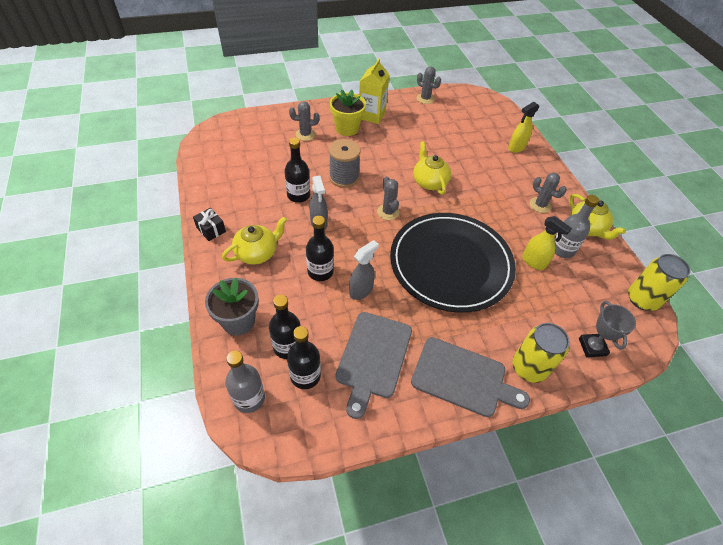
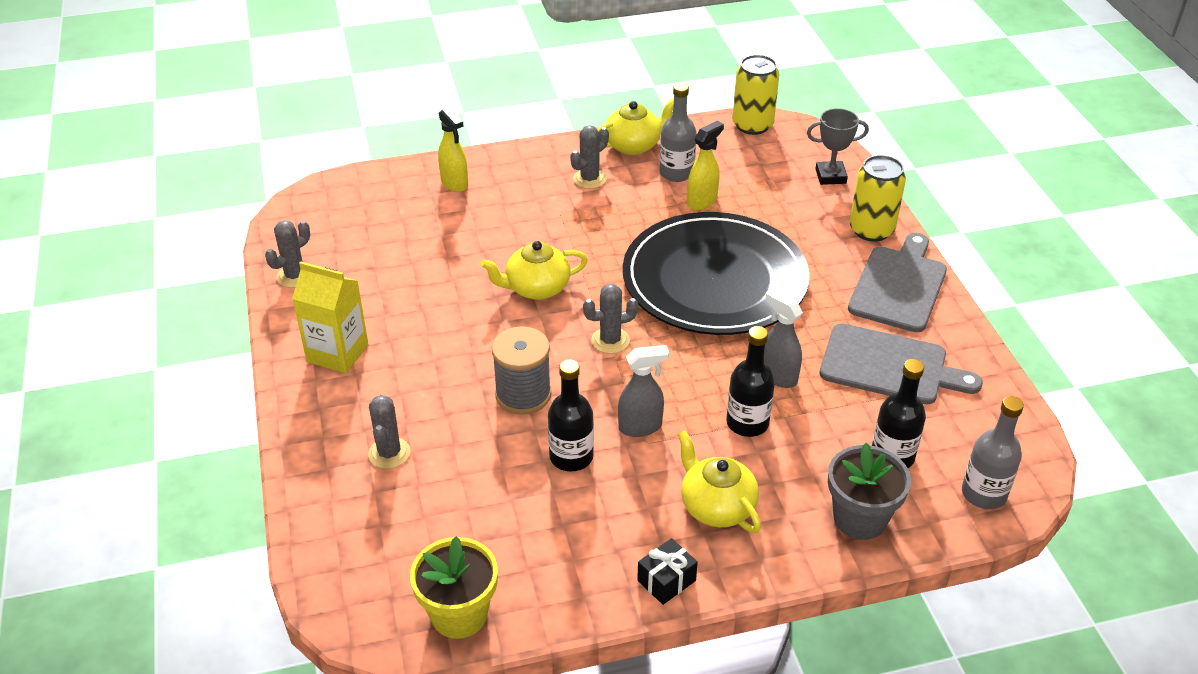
camera: 85 degrees left, 10 degrees down
(305, 376) = (934, 435): black bottle -> none
(347, 128) = (376, 389): yellow flower pot -> yellow flower pot (459, 614)

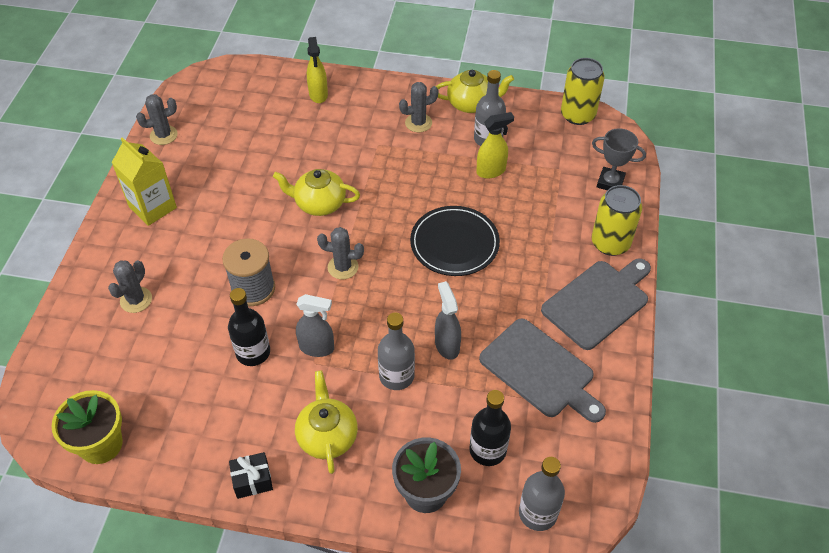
camera: 25 degrees right, 10 degrees up
(714, 280) = (454, 243): black plate -> black plate, size x0.58
(747, 423) = (396, 376): black bottle -> grey bottle

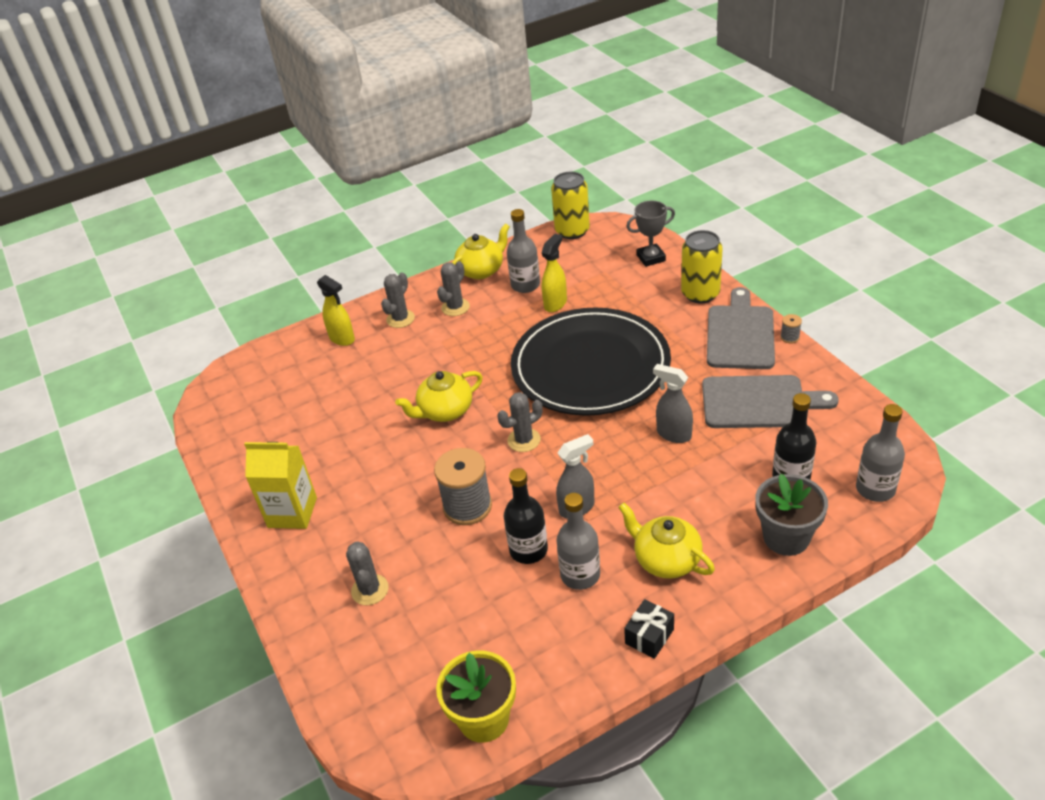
camera: 35 degrees left, 10 degrees down
(163, 135) = (230, 454): grey cactus -> grey cactus (400, 319)
(396, 376) = (663, 480): grey bottle -> grey bottle (580, 575)
(454, 243) = (590, 366): black plate -> black plate, size x1.73
(634, 335) = (789, 337): none -> grey spool

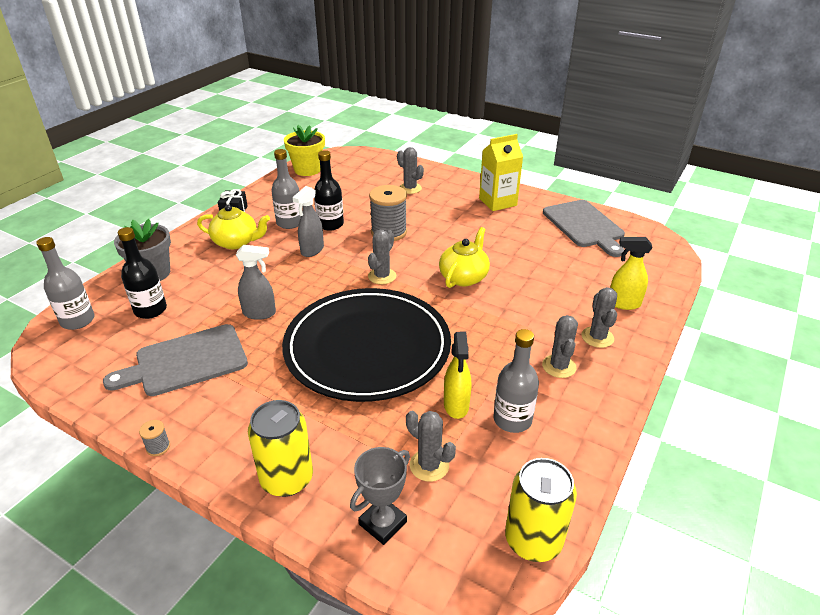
camera: 145 degrees right, 5 degrees down
(481, 270) = (584, 423): yellow teapot -> none
(602, 276) = (429, 465): none -> grey cactus
(740, 334) = (219, 433): grey cutting board -> grey cutting board (584, 226)

